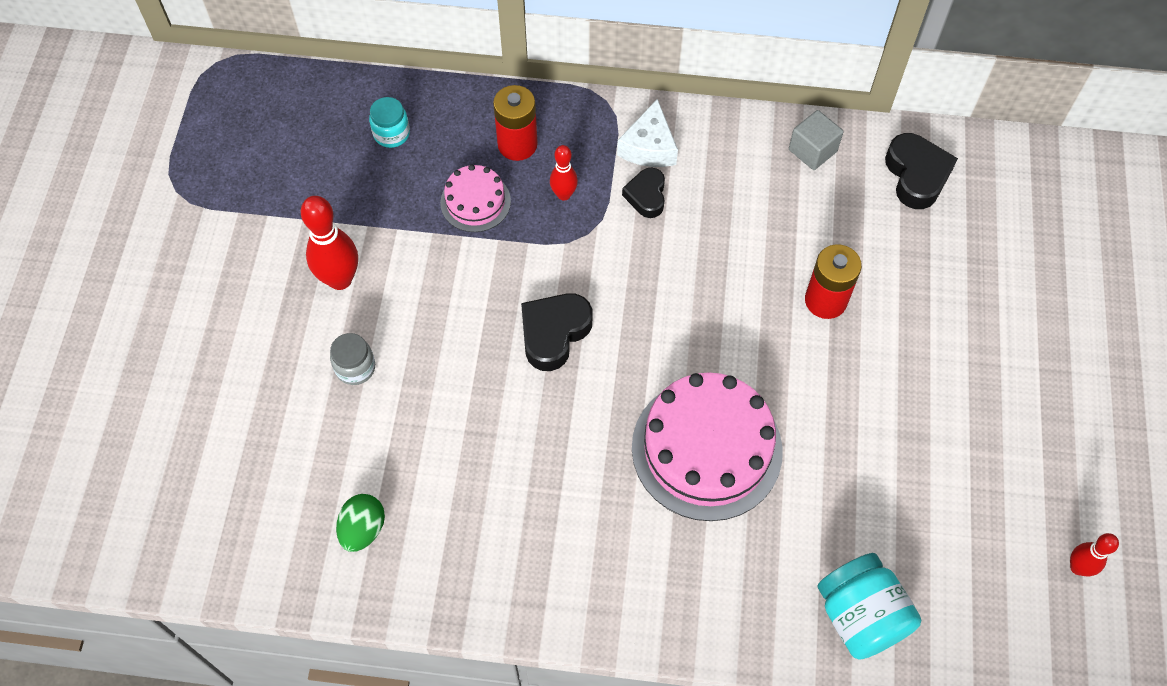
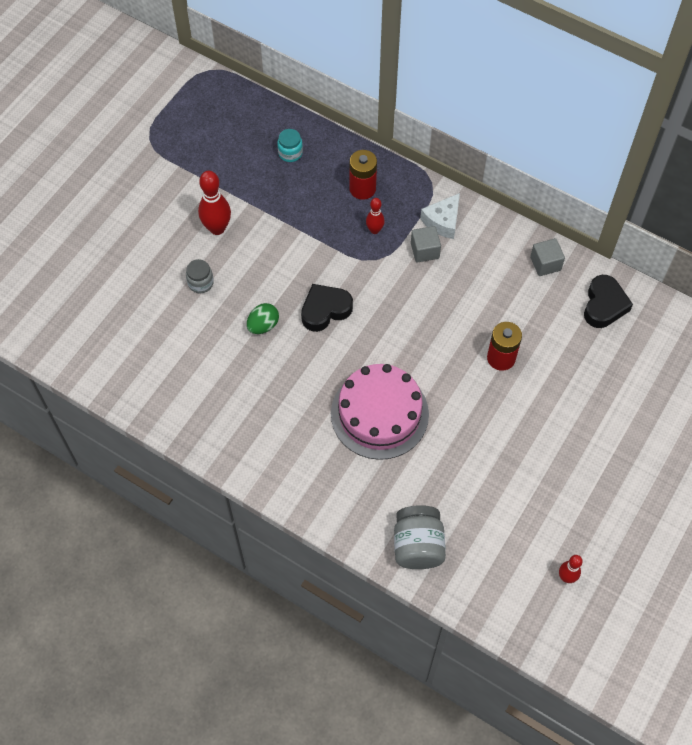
camera: 25 degrees right, 0 degrees up
(363, 529) = (160, 375): green egg -> green egg (263, 325)
(475, 202) = (319, 214): pink cake -> none
(646, 196) = (425, 251): black heart -> grey cube
(860, 616) = (417, 546): turquoise jar -> grey jar

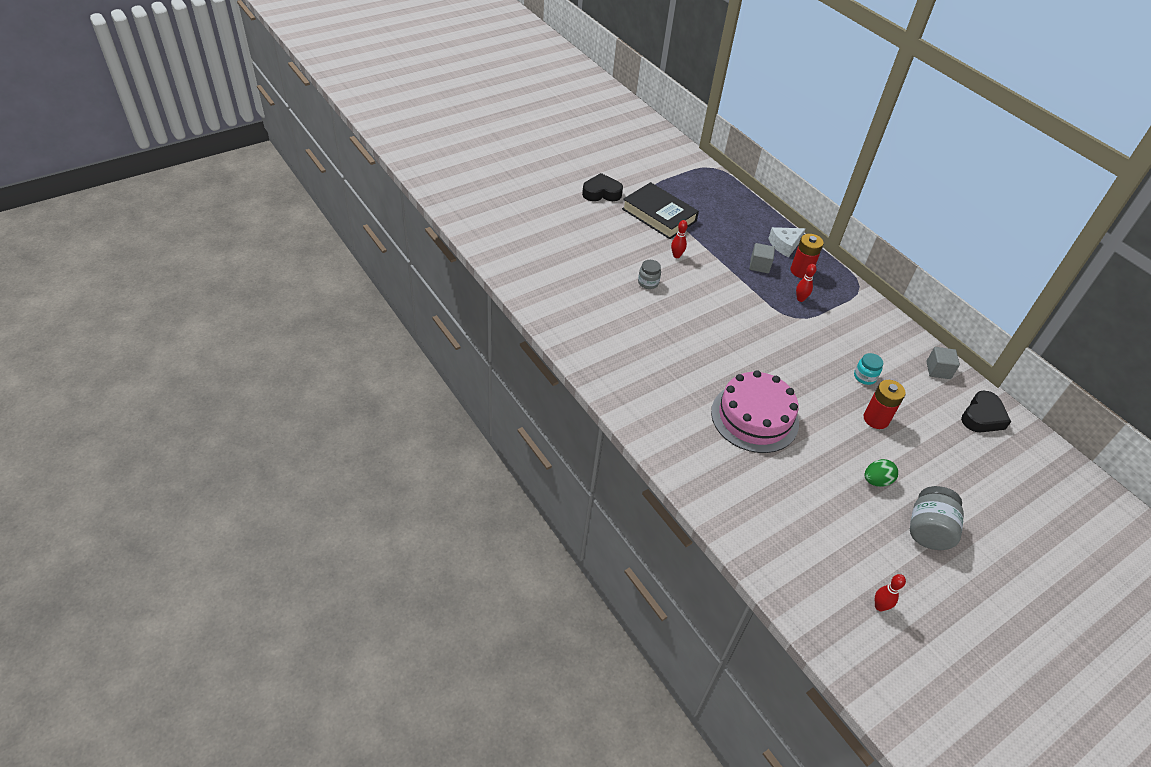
camera: 20 degrees right, 15 degrees down
(174, 175) = (659, 215): none -> black book
(217, 228) = (676, 255): red bowling pin -> red bowling pin, size x0.58
(263, 325) = (684, 325): green egg -> green egg (876, 481)
(290, 153) = (753, 232): turquoise jar -> turquoise jar (864, 377)
(325, 310) = (738, 334): black heart -> black heart (601, 193)
(417, 546) = (749, 524): grey jar -> grey jar (928, 530)
(425, 251) = (836, 326): grey cube -> grey cube (759, 265)
(443, 221) = (859, 313): white cheese -> white cheese (785, 245)

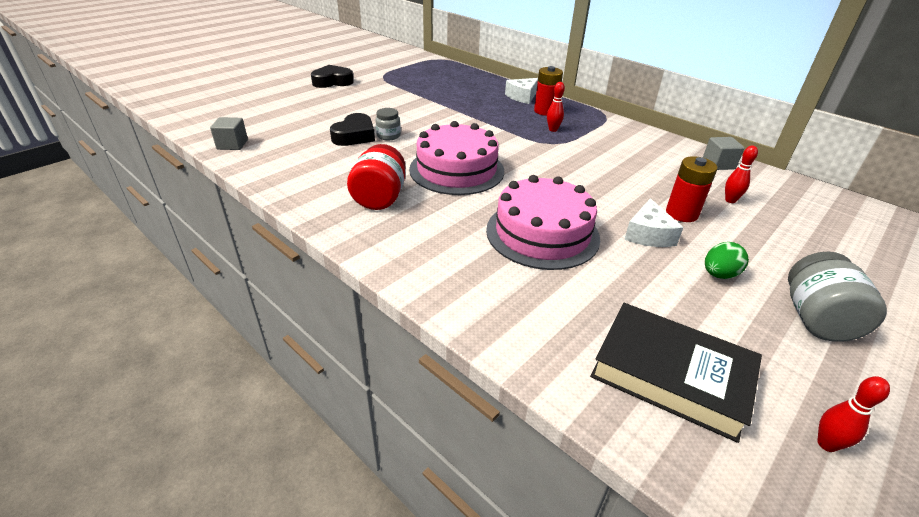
camera: 10 degrees left, 10 degrees down
(633, 357) = (379, 198): none -> red jar
(659, 215) = (393, 90): black book -> black book (671, 374)
(676, 255) = (416, 114): red bowling pin -> red bowling pin (730, 200)
(701, 336) = (456, 170): none -> pink cake
(759, 265) = (503, 112): grey cube -> grey cube (232, 144)
(838, 434) = (648, 234): none -> white cheese
(864, 377) = (648, 179): turquoise jar -> none
(982, 417) = (789, 195): black heart -> black heart (354, 136)

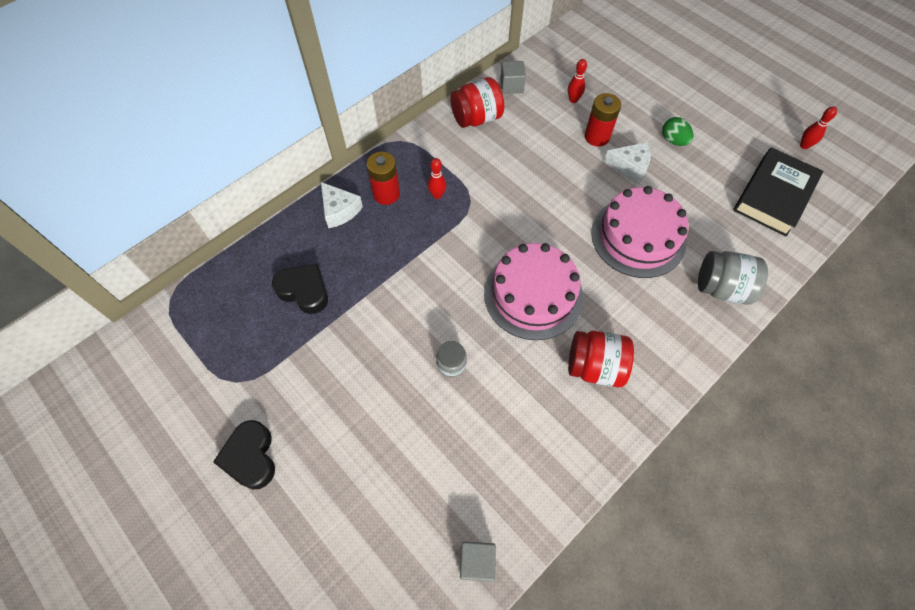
camera: 85 degrees left, 25 degrees up
(354, 136) = (451, 404): black heart -> black heart (304, 291)
(657, 146) = (477, 118): none -> red jar
(816, 319) = (710, 109): grey jar -> grey jar (721, 288)

